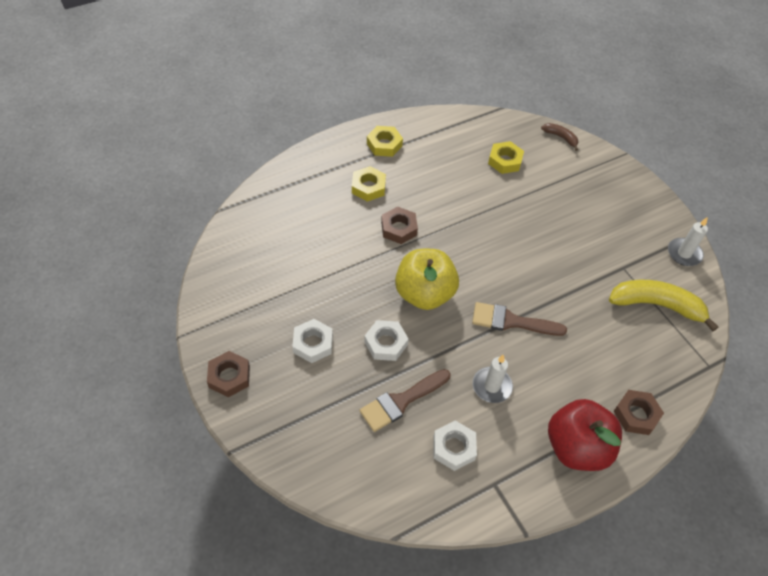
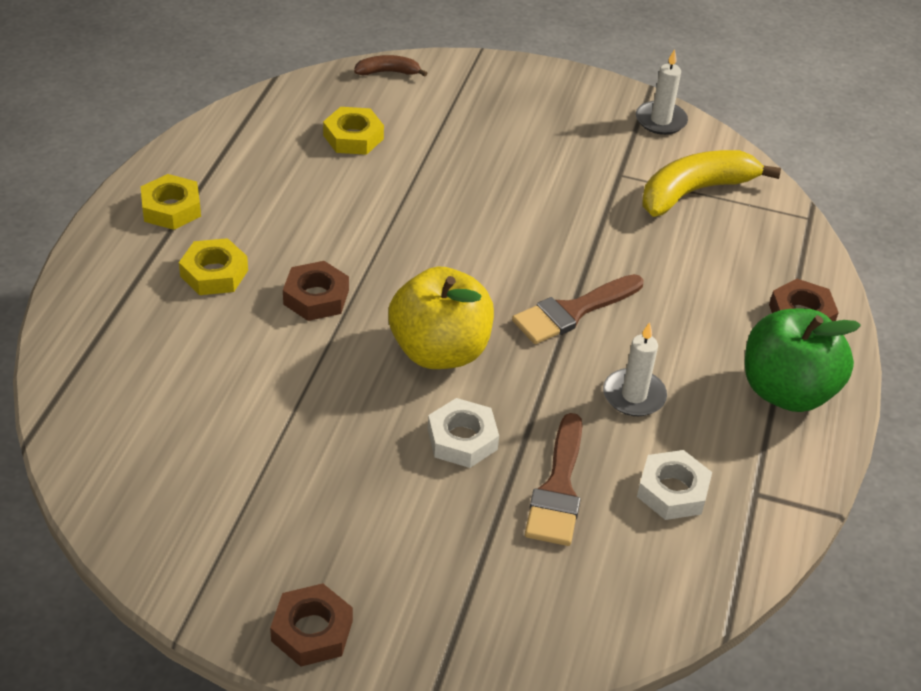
camera: 45 degrees left, 10 degrees down
(313, 343) = (373, 507): white nut -> none
(576, 447) = (786, 391): red apple -> green apple

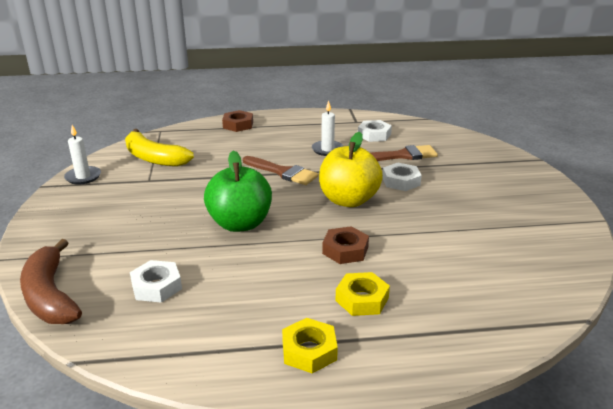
camera: 110 degrees left, 15 degrees down
(312, 631) = (548, 189): brown nut -> none
(353, 137) = (156, 286): yellow nut -> white nut
(388, 72) = (50, 296): brown banana -> brown banana, size x2.01
(786, 391) = (291, 122): green apple -> green apple (240, 224)

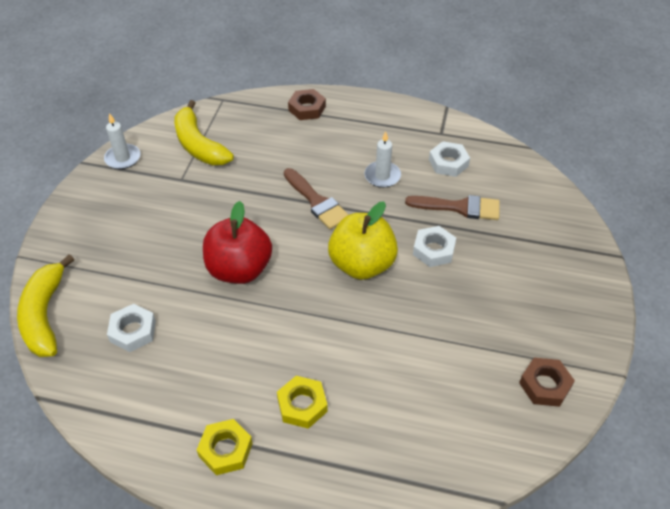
camera: 20 degrees right, 20 degrees up
(50, 296) = (45, 315): brown banana -> yellow banana
(240, 224) = (239, 269): green apple -> red apple
(345, 250) = (320, 336): brown nut -> brown nut (545, 385)

